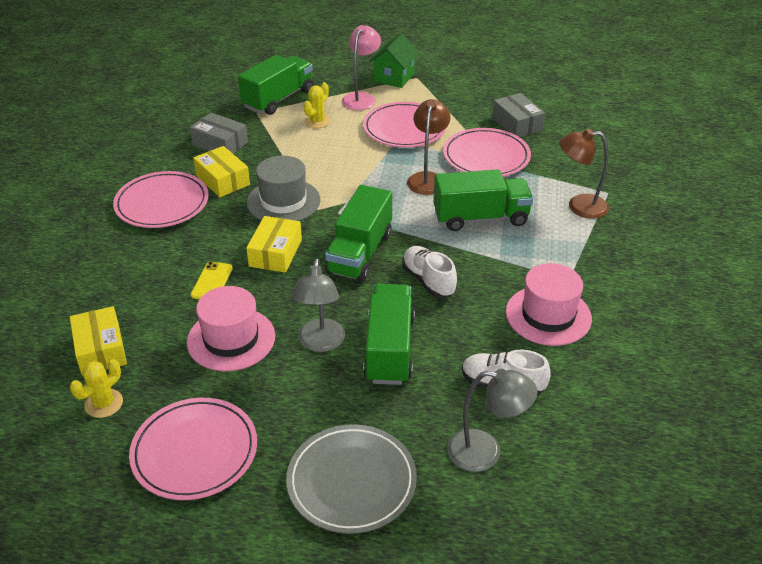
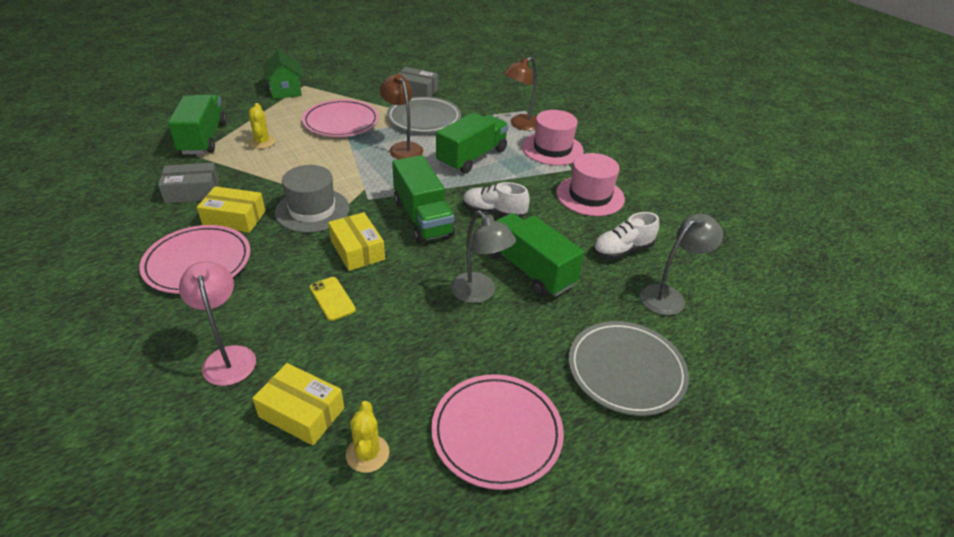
camera: 45 degrees left, 0 degrees up
(231, 339) = (408, 331): pink hat -> pink hat (552, 149)
(361, 98) = (278, 113): pink lamp -> pink lamp (228, 357)
(486, 157) = (424, 118): pink plate -> grey plate

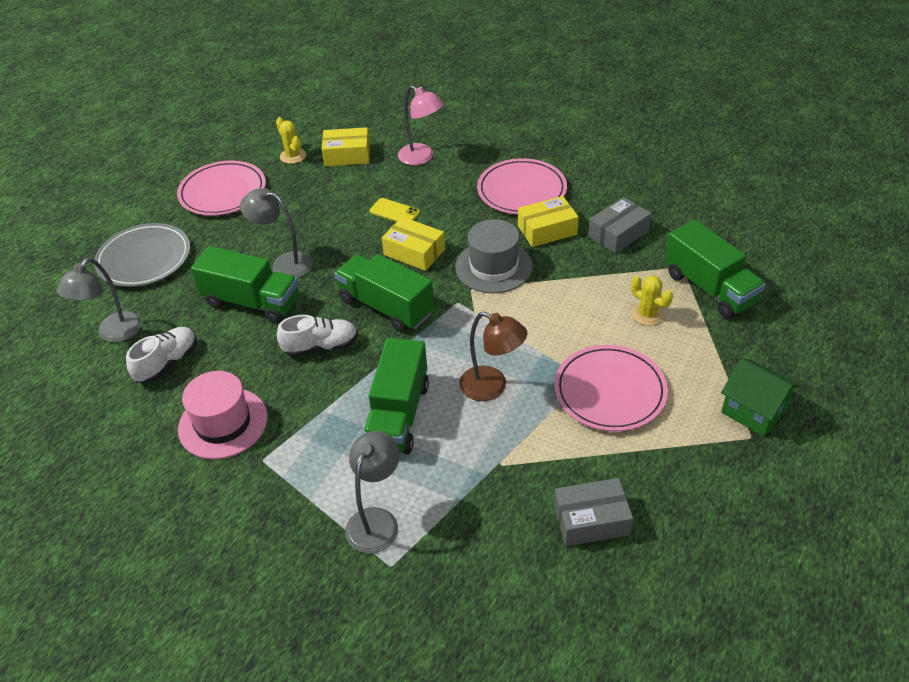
camera: 155 degrees right, 5 degrees up
(424, 118) = (519, 458): grey plate -> none
(520, 125) = (376, 520): brown lamp -> grey lamp
(552, 149) = (304, 488): pink hat -> none

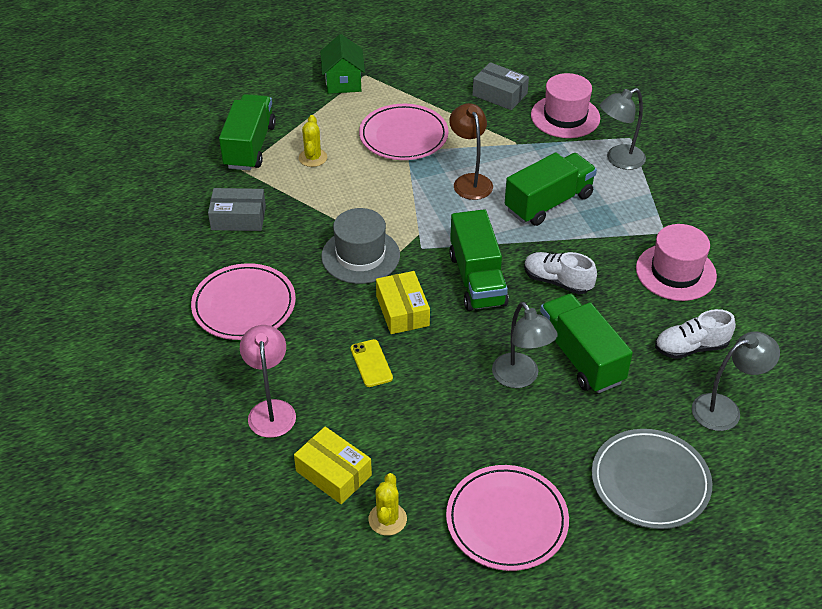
camera: 140 degrees left, 0 degrees up
(489, 542) = (565, 116): none -> pink hat
(547, 230) = (280, 256): yellow box -> none

